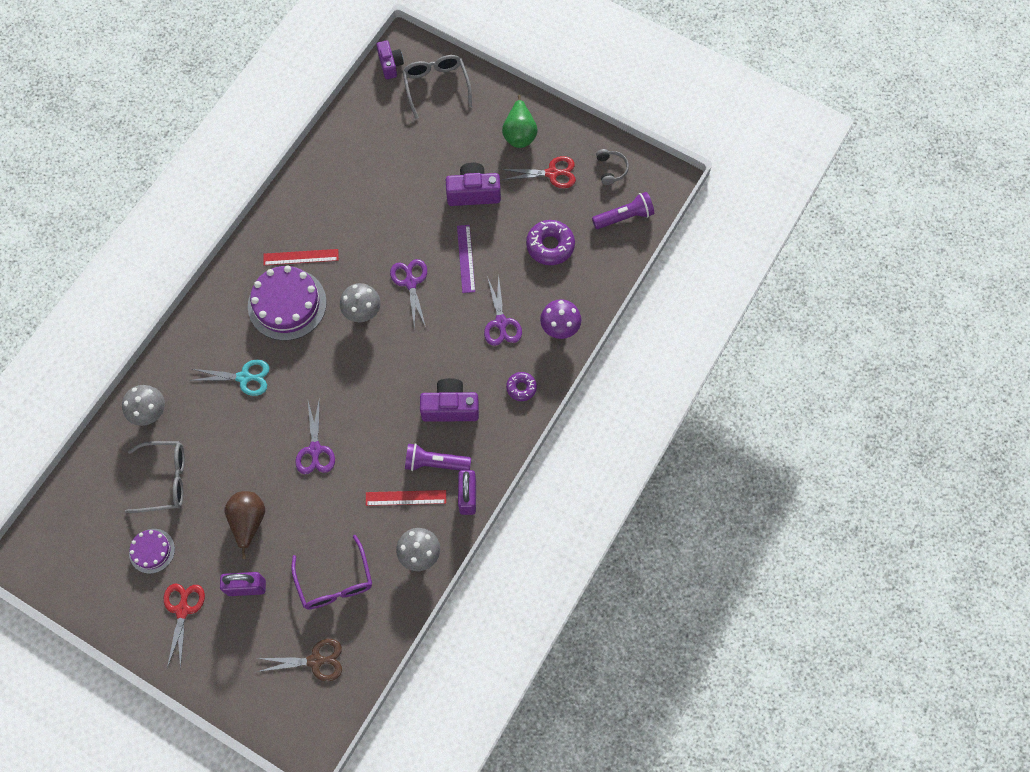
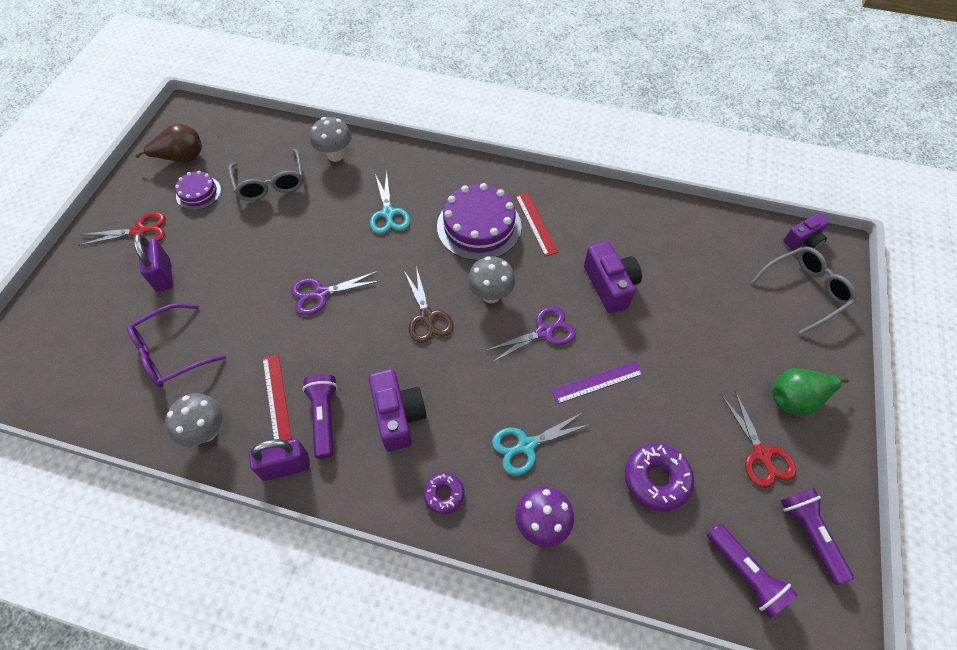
camera: 75 degrees right, 10 degrees down
(248, 522) = (234, 258): brown pear -> brown pear (182, 158)
(315, 661) = (81, 358): brown scissors -> brown scissors (427, 317)
(473, 193) = (687, 367): purple camera -> purple camera (610, 285)
(501, 322) = (526, 445): purple scissors -> turquoise scissors
(611, 169) = (809, 534): grey headphones -> purple flashlight

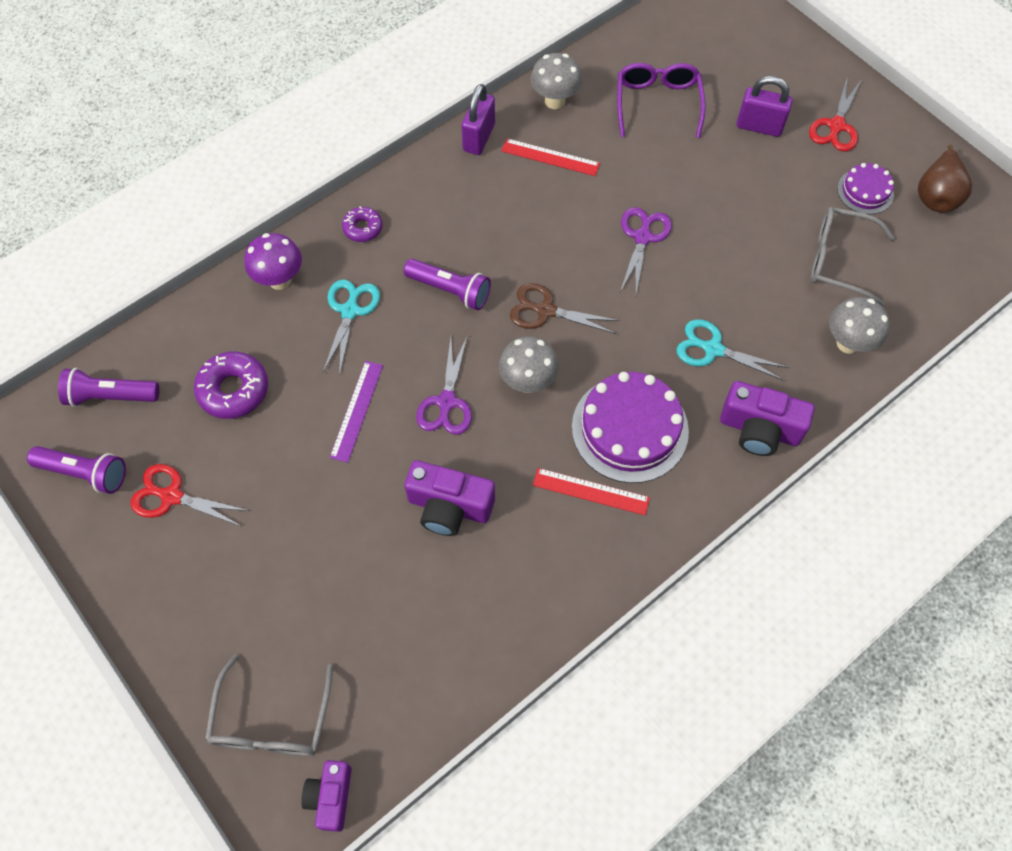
camera: 125 degrees right, 5 degrees up
(324, 417) = (502, 181): purple flashlight -> purple flashlight (450, 290)
(398, 416) = (459, 233): purple camera -> purple camera (759, 429)
(795, 399) = (184, 580): green pear -> none

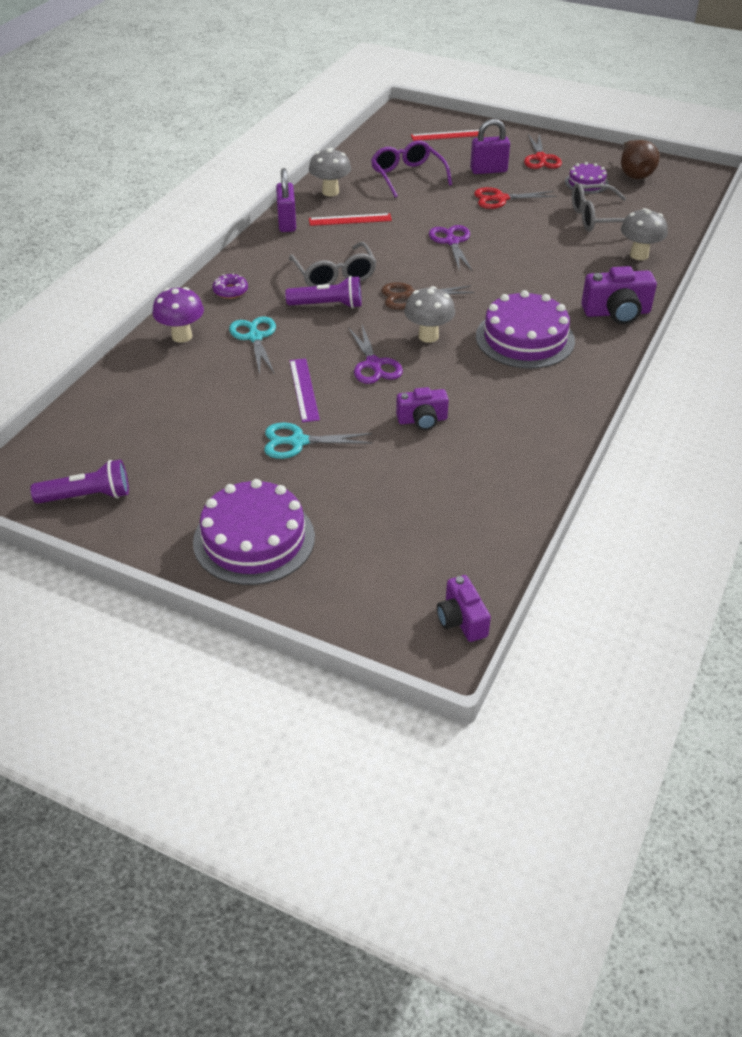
camera: 25 degrees left, 20 degrees down
(110, 396) = (78, 443): purple flashlight -> none
(172, 496) = (180, 486): red scissors -> red scissors (500, 199)
(201, 599) = (254, 539): none -> purple cake
(233, 390) = (188, 408): purple donut -> none
(272, 720) = (374, 591): grey glasses -> grey glasses (334, 274)
(449, 507) = (422, 420): purple camera -> purple camera, size x0.66
(591, 491) = (524, 379): red ruler -> red ruler (447, 135)
(713, 349) = (550, 283): turquoise scissors -> turquoise scissors (298, 442)

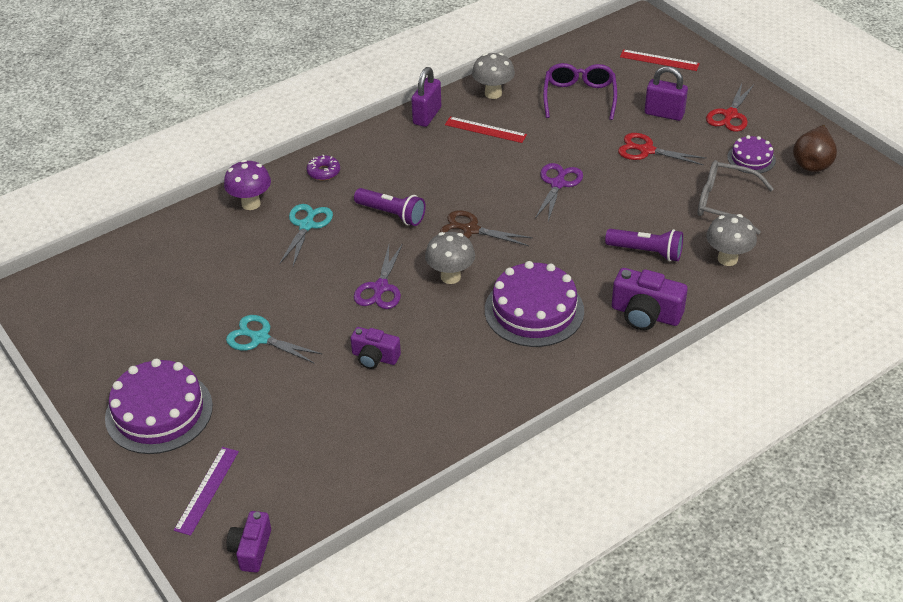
camera: 30 degrees right, 0 degrees up
(87, 496) = (74, 325): purple flashlight -> purple flashlight (646, 252)
(304, 389) = (304, 291): purple ruler -> purple ruler (207, 490)
(334, 274) = (423, 184): grey glasses -> none

